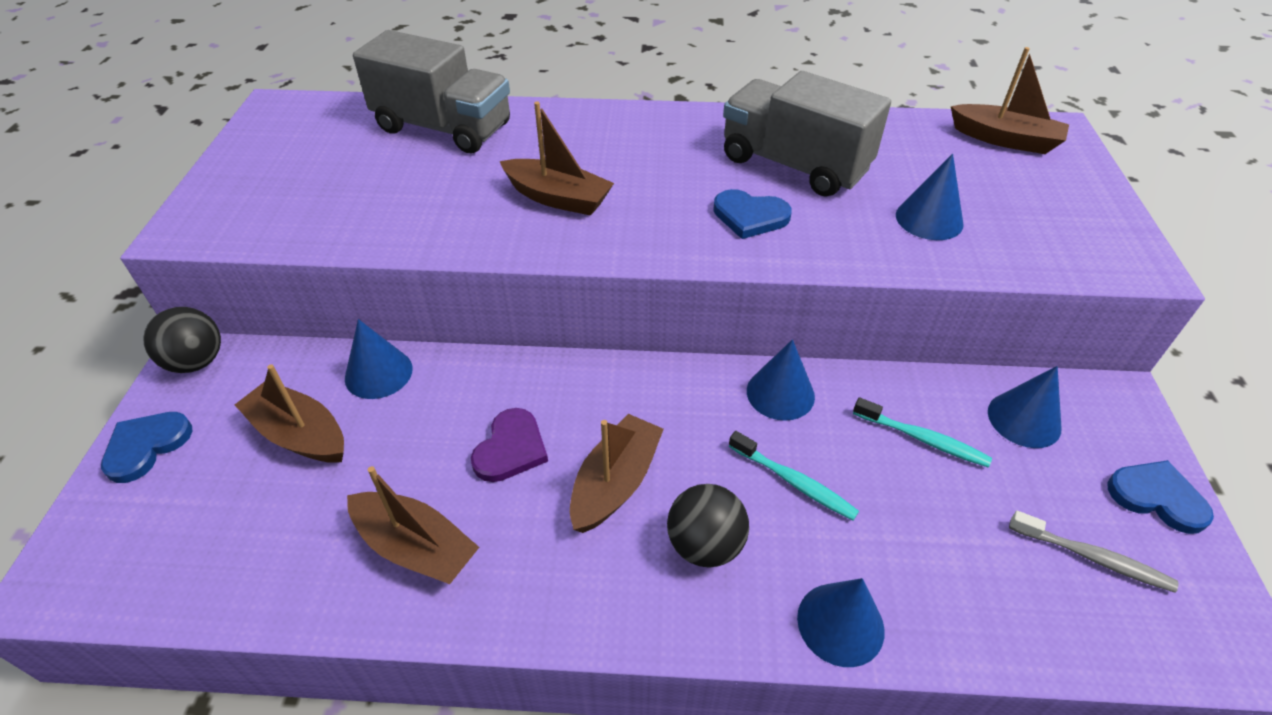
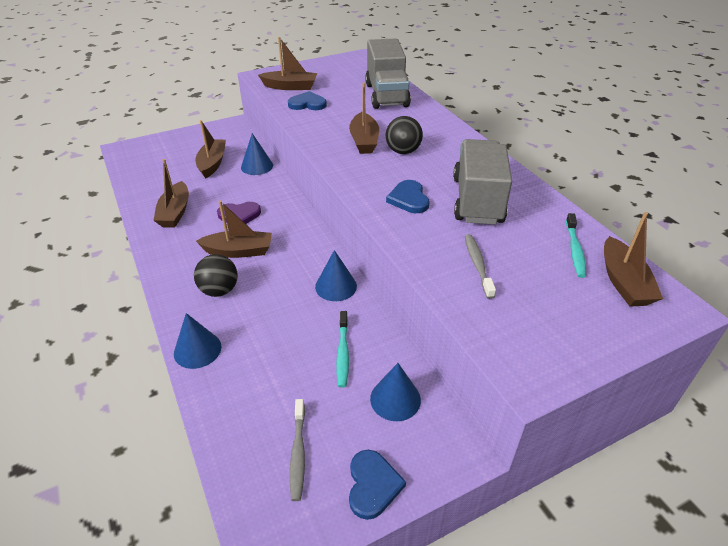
camera: 60 degrees right, 5 degrees down
(146, 446) = (186, 137): blue heart -> blue heart (307, 104)
(197, 362) = (232, 126): black ball -> black ball (403, 151)
(281, 210) = (290, 87): none -> brown boat
(794, 482) = (276, 309): turquoise toothbrush -> turquoise toothbrush (574, 250)
(929, 219) = (477, 265): blue cone -> grey toothbrush

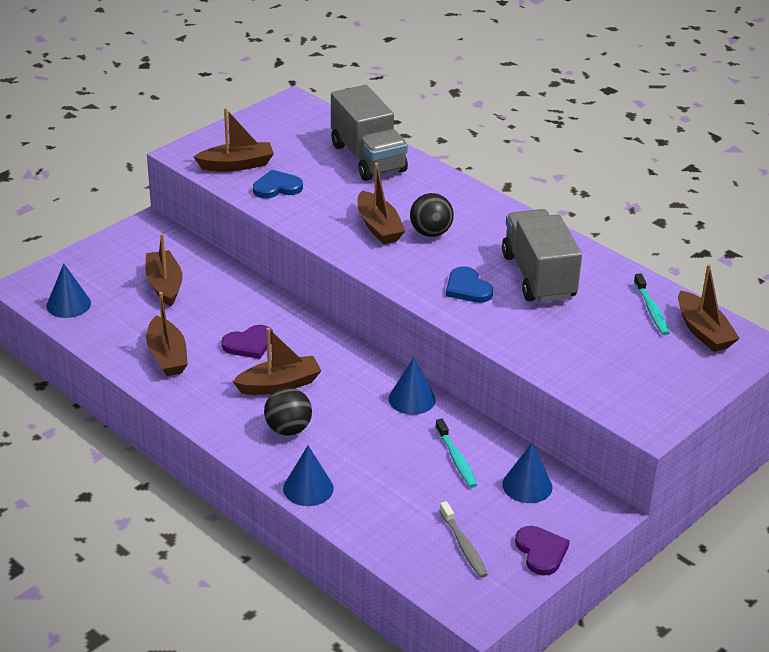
camera: 20 degrees left, 5 degrees down
(257, 166) = (225, 278): blue cone -> blue cone (68, 304)
(372, 485) = (541, 552): blue heart -> purple heart
(477, 265) = (568, 342): grey toothbrush -> none

